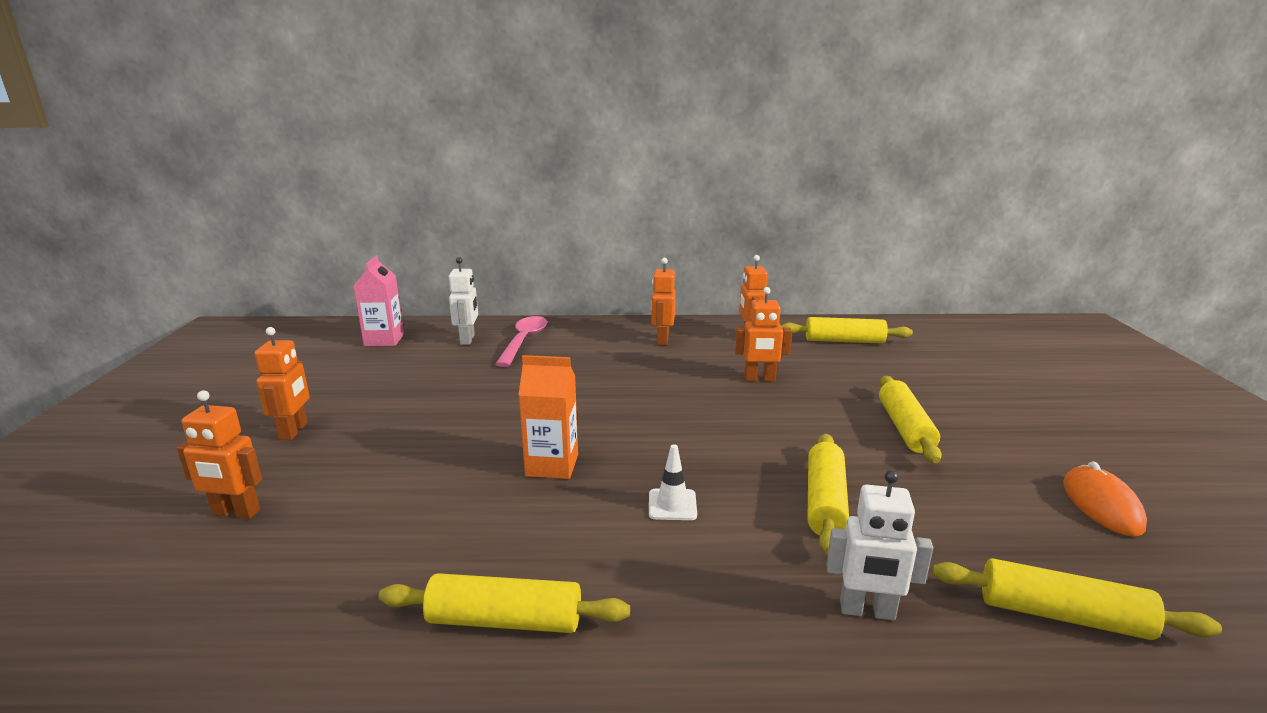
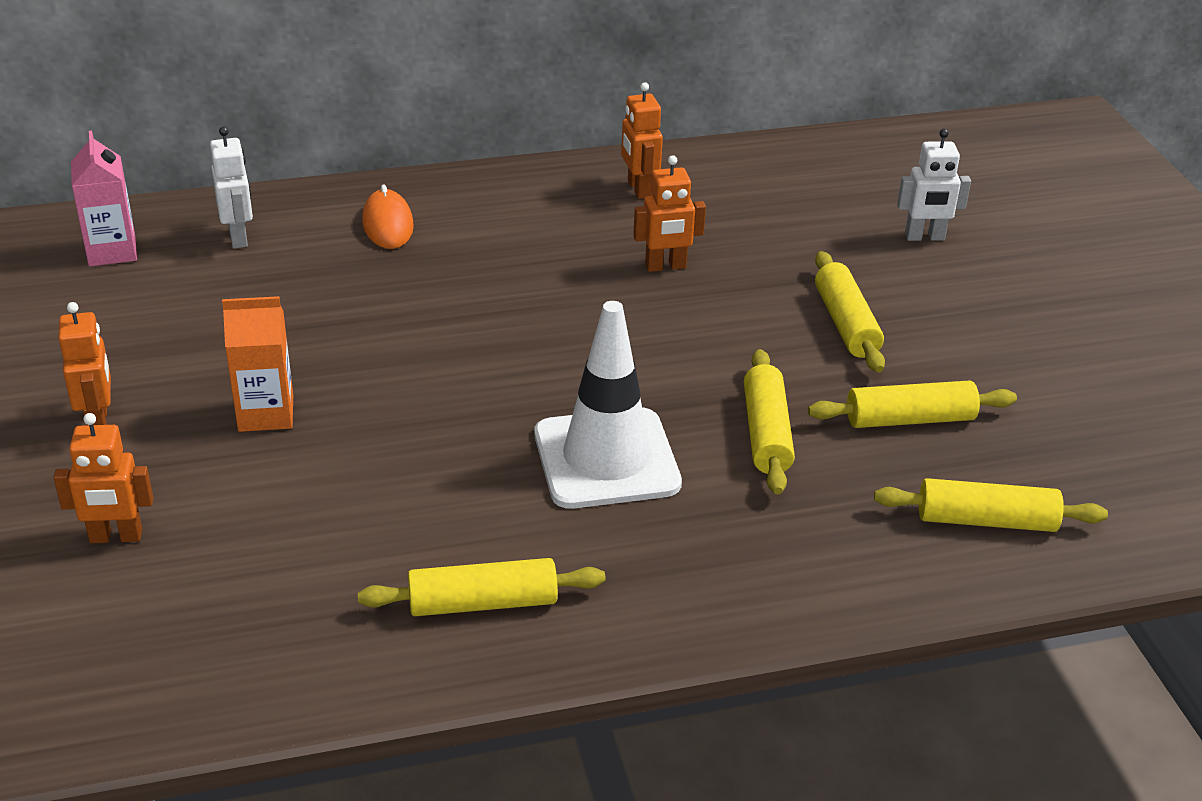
camera: 15 degrees left, 15 degrees up
(524, 341) = (323, 232): pink spoon -> none
(552, 465) = (453, 427): orange carton -> orange carton (266, 413)
(662, 340) = (519, 209): orange robot -> none
(672, 505) = (606, 459): white traffic cone -> white traffic cone, size x2.48
(844, 341) = (765, 185): yellow rolling pin -> yellow rolling pin (909, 419)
(867, 611) = (816, 543): white robot -> white robot (924, 237)
(1101, 505) = (1041, 399): orange mouse -> orange mouse (388, 224)

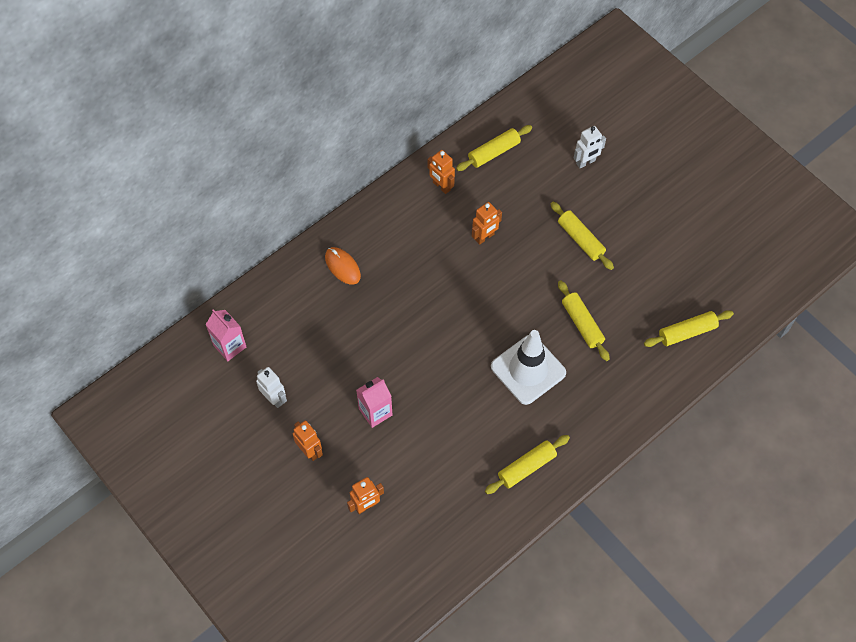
camera: 25 degrees left, 25 degrees up
(239, 237) = (281, 309): white robot -> white robot (274, 398)
(266, 413) = (375, 412): orange carton -> pink carton
(909, 419) = (633, 288): yellow rolling pin -> yellow rolling pin (494, 152)

